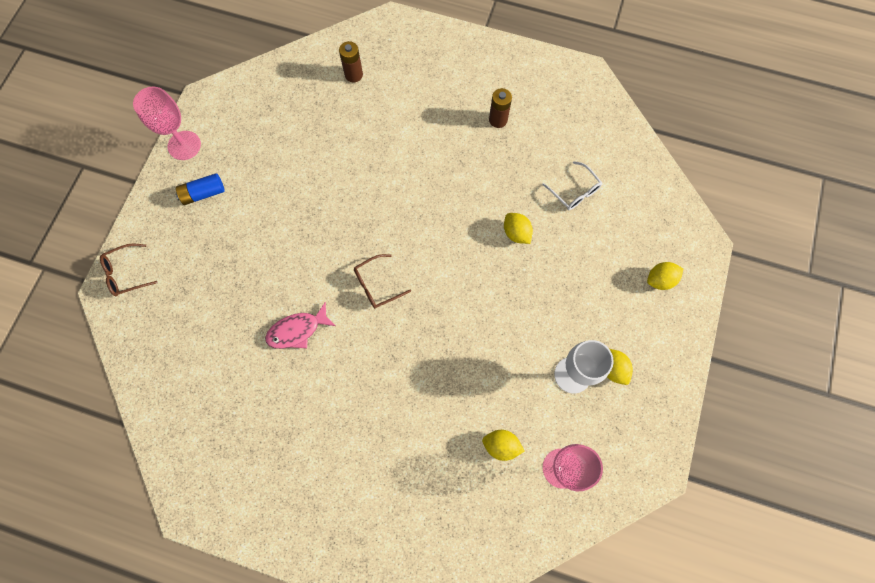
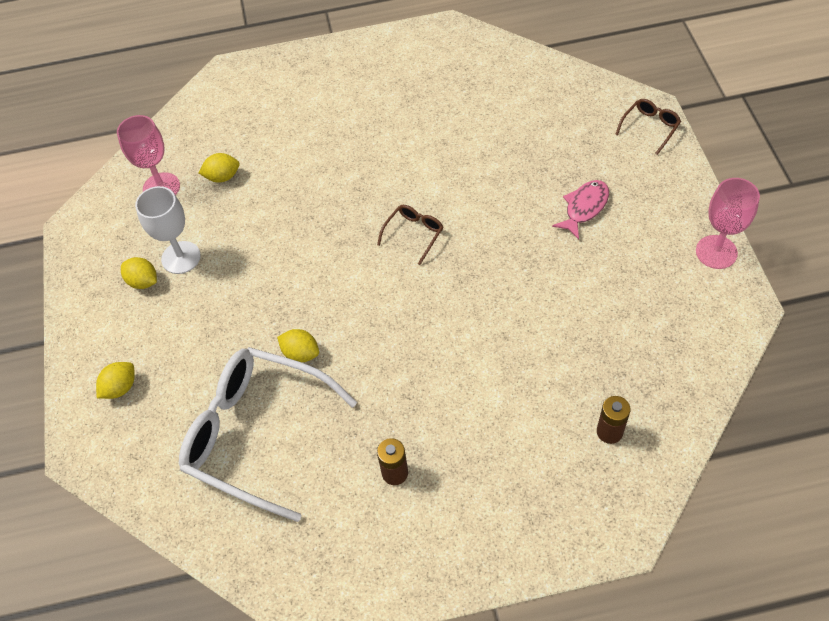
camera: 155 degrees right, 15 degrees down
(203, 193) = (650, 221): blue battery -> none
(297, 330) = (459, 165): pink fish -> pink fish (584, 208)
(574, 191) = (256, 434): white glasses -> white glasses, size x2.39

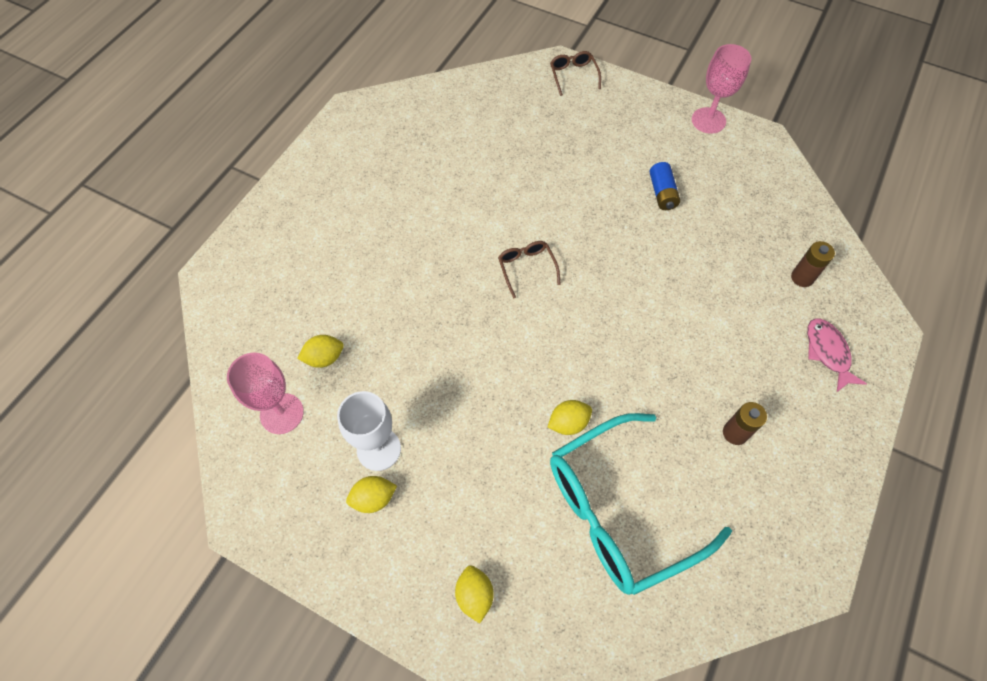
camera: 55 degrees left, 5 degrees up
(222, 177) = (324, 358): yellow lemon -> yellow lemon turned 45 degrees clockwise
(256, 434) = (619, 510): white glasses -> turquoise glasses
(584, 208) = (605, 157): pink fish -> pink fish (827, 352)
(590, 271) = (662, 193): none -> blue battery

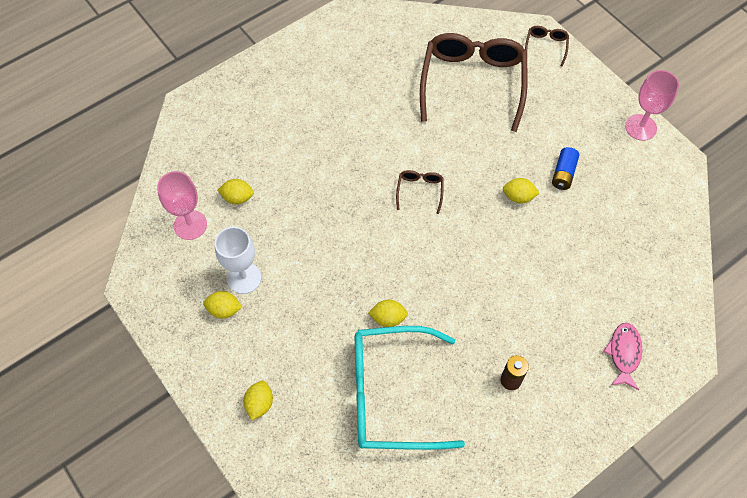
camera: 25 degrees right, 0 degrees up
(520, 137) = (472, 83): none -> brown glasses
(631, 234) = (518, 197): none -> yellow lemon
(802, 278) = (640, 287): brown battery -> none

